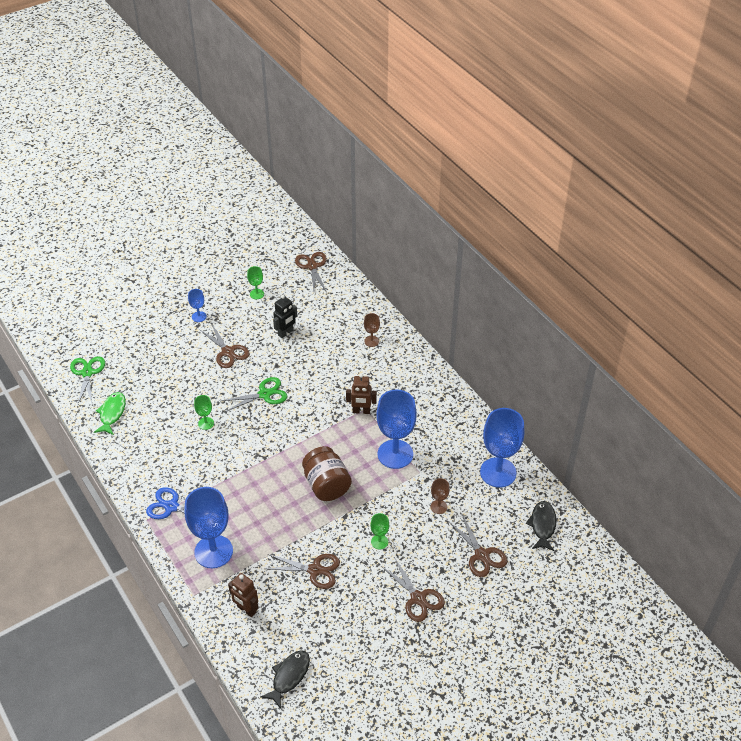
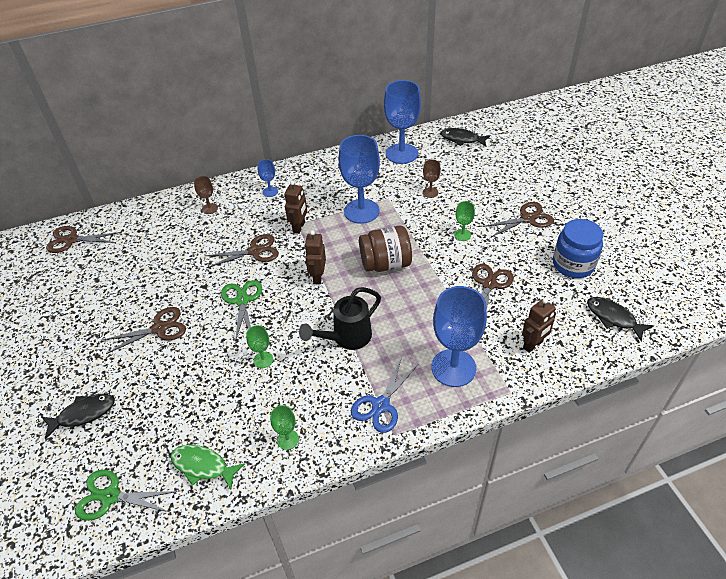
camera: 75 degrees left, 0 degrees up
(147, 337) = (83, 414): none -> black fish
(199, 317) = (82, 353): blue goblet -> blue goblet (270, 192)
(235, 472) = (346, 338): none -> black watering can
(257, 294) = (81, 292): green goblet -> green goblet (288, 439)
(286, 333) = (159, 273): black robot -> none
(300, 438) = (318, 277): none -> brown robot
(356, 641) = (573, 265): none -> blue jar
(482, 555) = (487, 175): brown scissors -> brown scissors (255, 251)

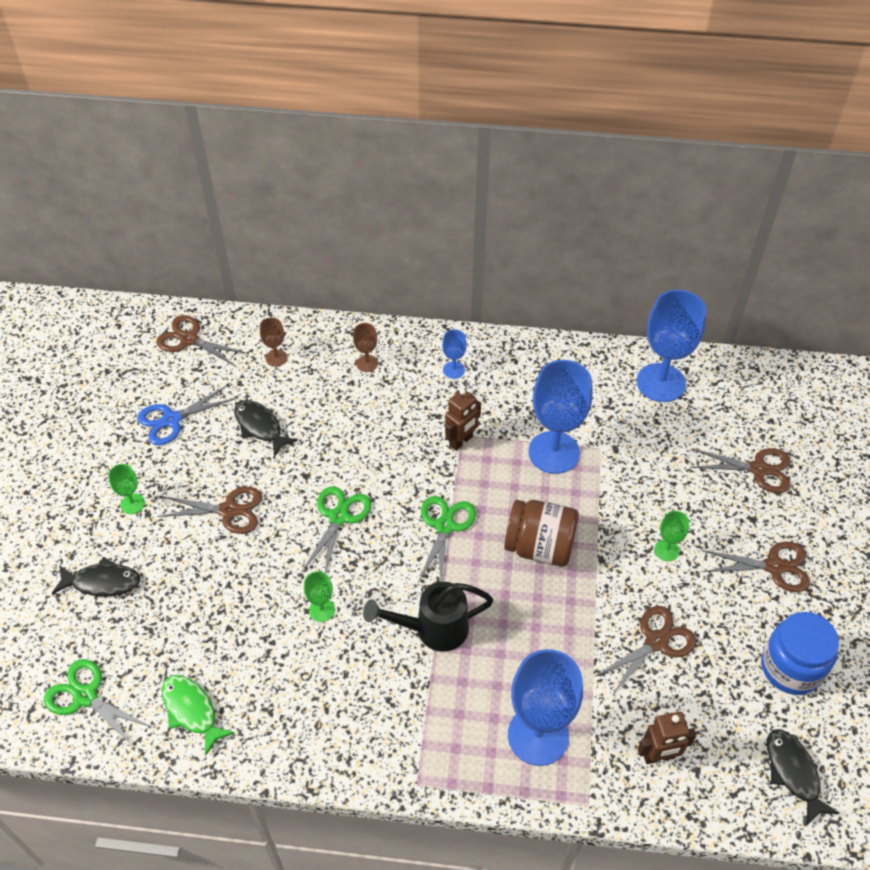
camera: 25 degrees right, 5 degrees up
(255, 251) = (389, 453): brown scissors -> brown scissors (758, 469)
(288, 439) = (296, 727): green goblet -> green goblet (132, 504)
(318, 277) = (445, 526): brown robot -> green scissors
(381, 405) = (422, 739): blue scissors -> blue scissors (171, 420)
(430, 192) = (663, 463): brown goblet -> brown goblet (276, 358)
(462, 139) = (761, 394): black fish -> black fish (260, 427)

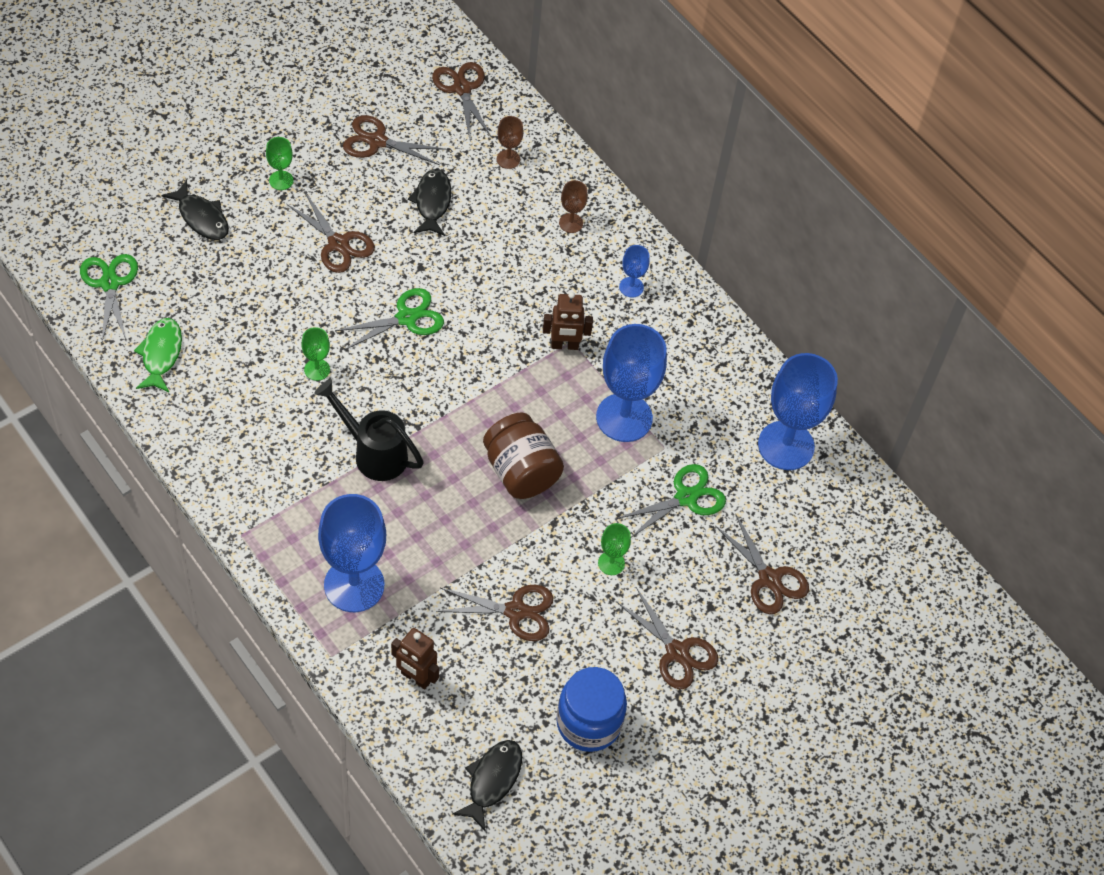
camera: 40 degrees right, 5 degrees up
(171, 420) = (377, 141): blue scissors -> brown scissors
(445, 526) = (472, 393): green scissors -> green scissors (686, 497)

